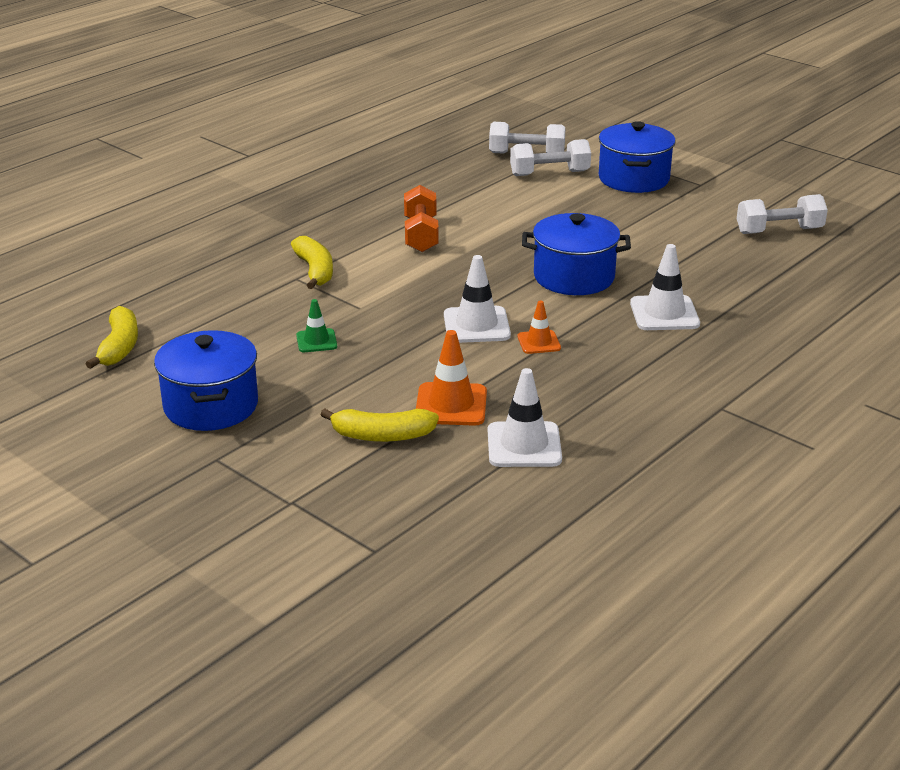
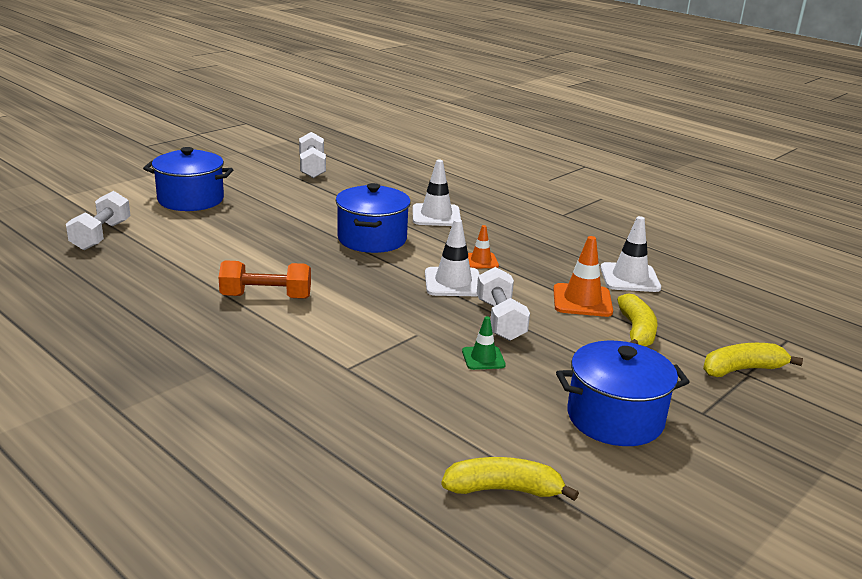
camera: 90 degrees left, 5 degrees down
(315, 271) = (332, 357): yellow banana -> yellow banana (742, 369)
(549, 173) = (156, 230): white dumbbell -> white dumbbell (500, 320)

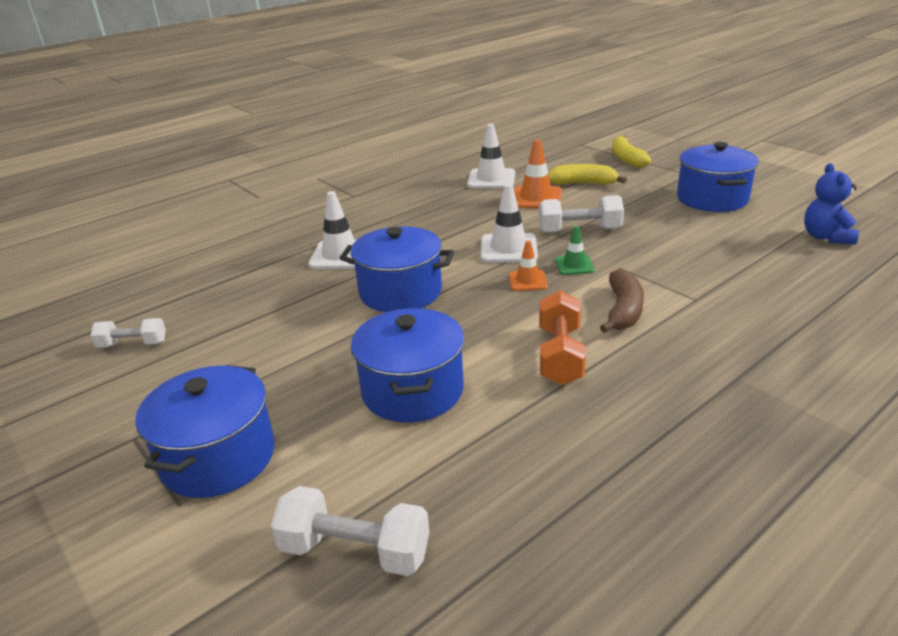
camera: 80 degrees left, 5 degrees up
(236, 246) = (412, 390): none -> blue pot
(312, 168) = (133, 344): white dumbbell -> white dumbbell, size x0.65
(330, 329) = (623, 310): none -> brown banana
(481, 261) = (459, 235): orange traffic cone -> orange traffic cone (527, 281)
(483, 358) = (649, 239): green traffic cone -> green traffic cone (574, 265)
(504, 489) = (826, 237): yellow banana -> blue teddy bear

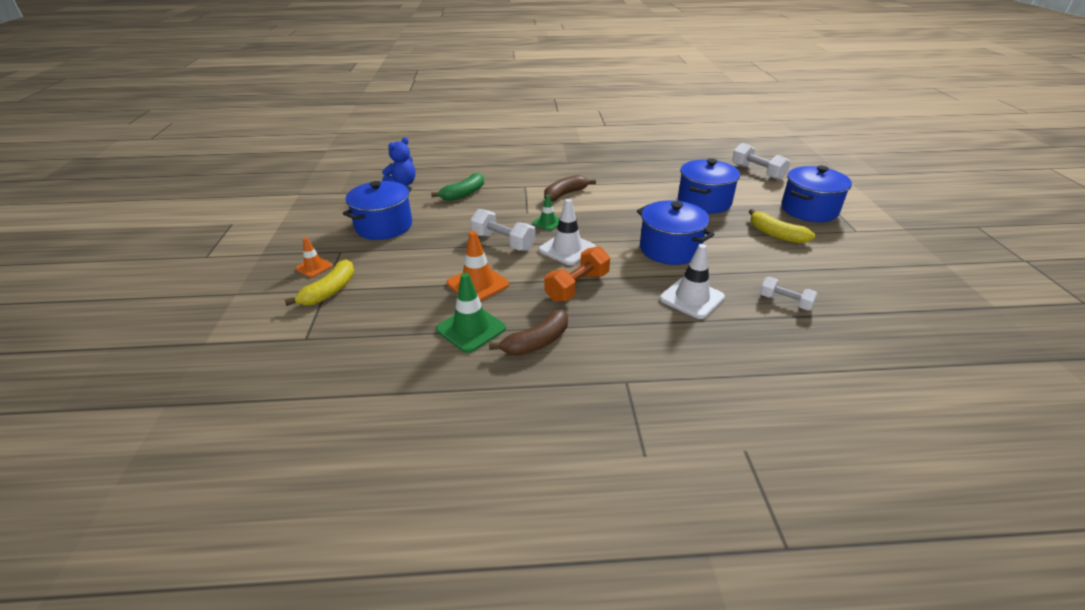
camera: 145 degrees left, 5 degrees up
(133, 344) = (875, 285): white dumbbell -> white dumbbell (785, 302)
(436, 190) = (537, 342): none -> brown banana
(491, 179) = (471, 329): white traffic cone -> green traffic cone
(527, 281) = (587, 225): orange traffic cone -> orange traffic cone (314, 267)
(560, 355) = (622, 190): orange dumbbell -> orange dumbbell (577, 287)
(583, 184) = (419, 281): yellow banana -> yellow banana (776, 234)
(733, 256) = (463, 194): none -> green banana

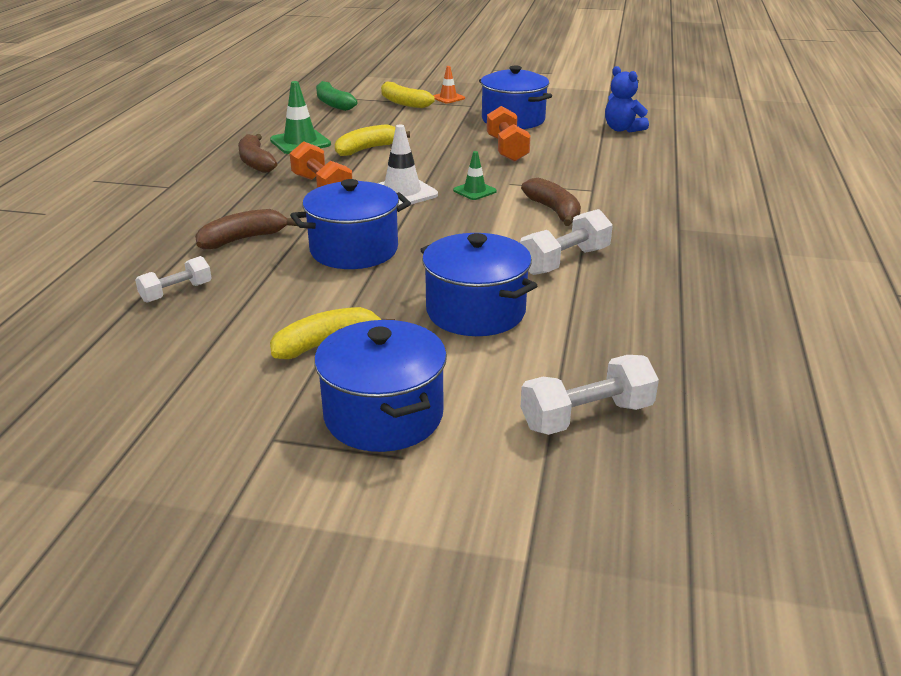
camera: 105 degrees right, 5 degrees down
(458, 221) = (507, 149): none -> orange dumbbell
(463, 194) = (580, 156): green banana -> green banana (333, 104)
(477, 284) = (367, 149): orange traffic cone -> yellow banana
(503, 242) = (441, 165): white dumbbell -> white dumbbell (564, 261)
(692, 298) = (243, 239): white traffic cone -> brown banana

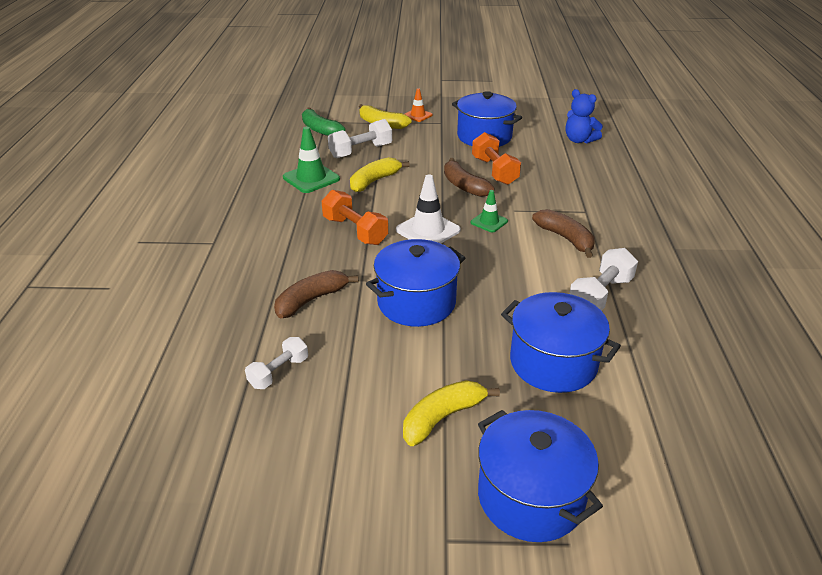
camera: 10 degrees left, 5 degrees up
(256, 162) = (281, 206): brown banana -> brown banana (464, 186)
(586, 416) = (698, 472): white dumbbell -> white dumbbell (361, 151)

